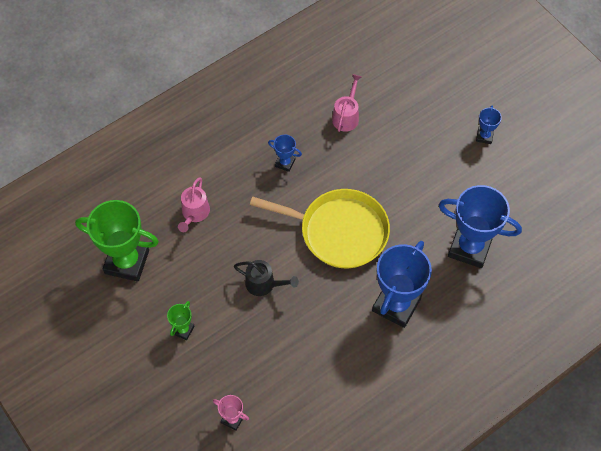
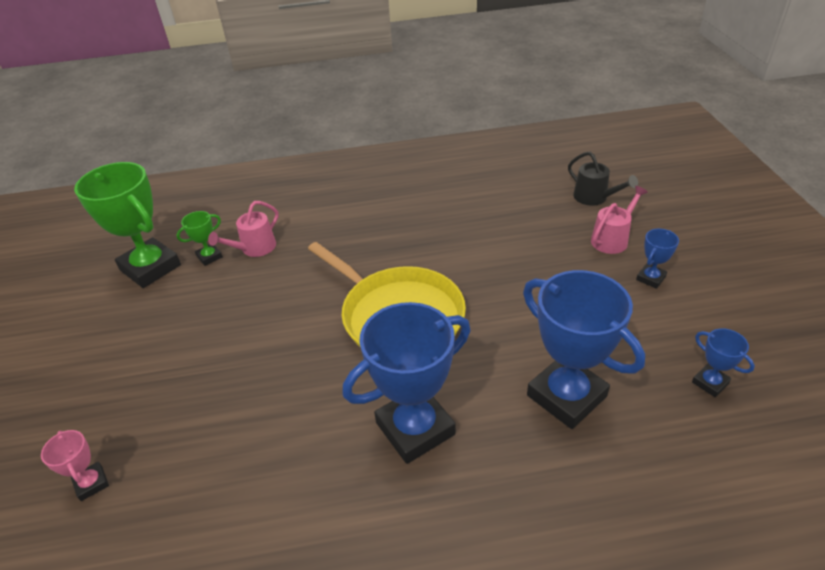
camera: 30 degrees right, 20 degrees down
(183, 330) = (139, 352): green trophy -> green trophy (209, 257)
(264, 284) = (267, 339): black watering can -> black watering can (594, 197)
(285, 163) = (384, 234): blue trophy -> blue trophy (710, 383)
(346, 116) = (483, 214): pink watering can -> pink watering can (612, 239)

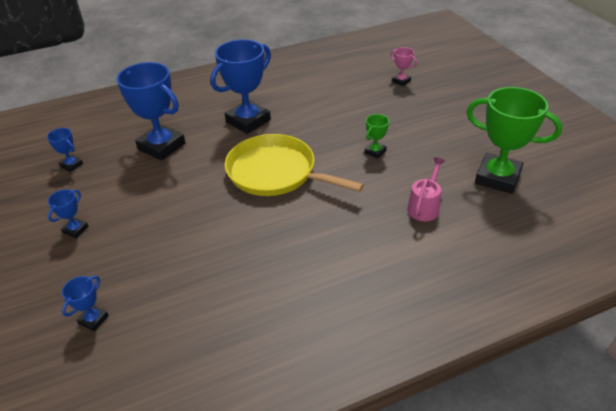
camera: 165 degrees right, 0 degrees up
(209, 257) = (457, 194): green trophy -> green trophy (375, 152)
(594, 197) = (93, 319): black watering can -> blue trophy
(612, 239) = (93, 265): pink watering can -> none

